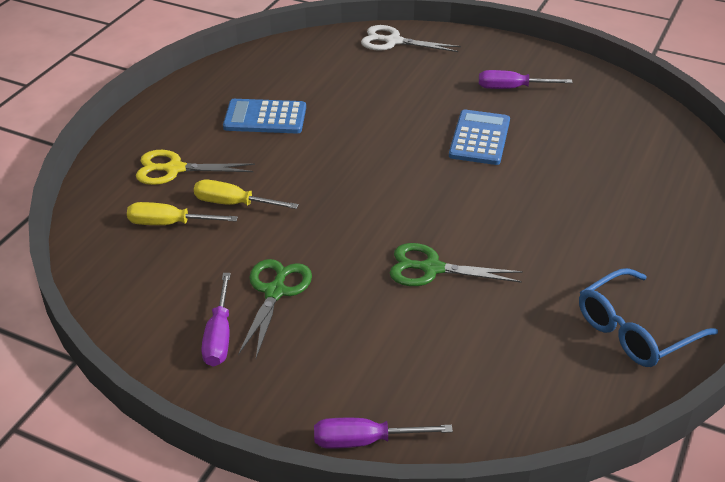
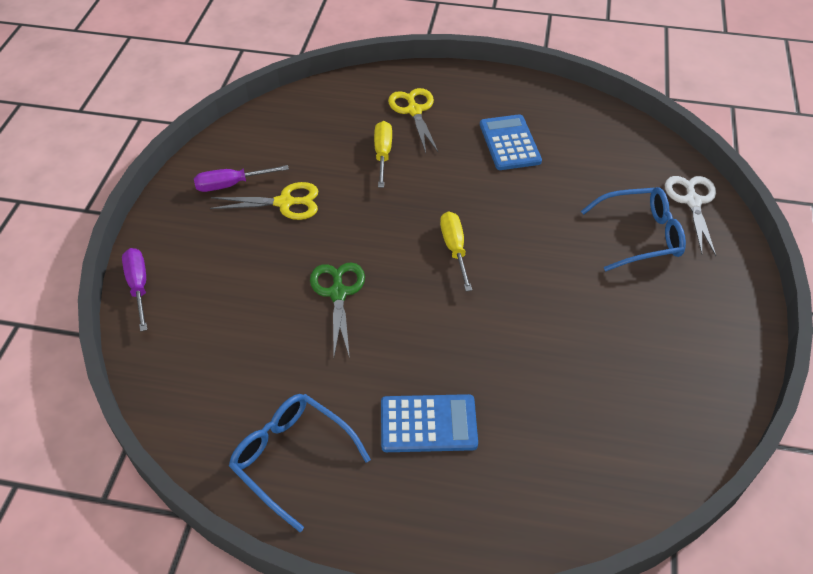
camera: 75 degrees right, 10 degrees up
(169, 224) = (346, 126): yellow screwdriver -> yellow screwdriver (454, 248)
(275, 292) = (285, 203): green scissors -> yellow scissors
(422, 76) = (640, 236): none -> blue glasses
(479, 138) = (550, 298): blue calculator -> blue calculator (428, 424)
(511, 88) = (659, 313): purple screwdriver -> none

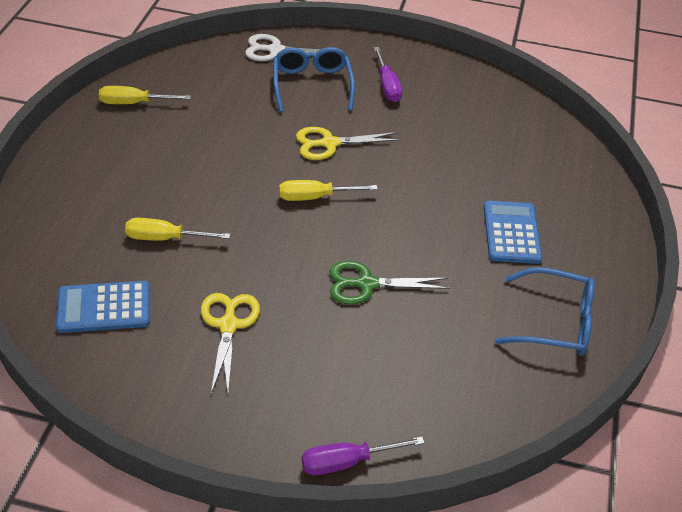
camera: 90 degrees left, 5 degrees down
(231, 185) = (187, 377): purple screwdriver -> purple screwdriver (387, 86)
(292, 458) = (555, 322): blue glasses -> blue glasses turned 120 degrees counterclockwise
(414, 111) = (97, 207): yellow scissors -> yellow scissors (329, 143)
(509, 143) = (172, 143): blue calculator -> blue calculator (104, 308)
(560, 112) = (134, 103): none -> yellow screwdriver

